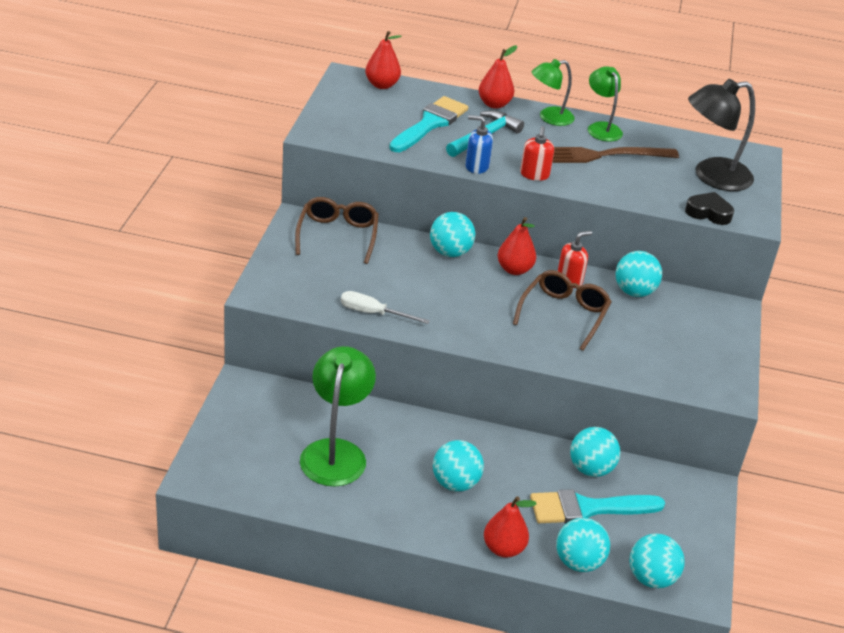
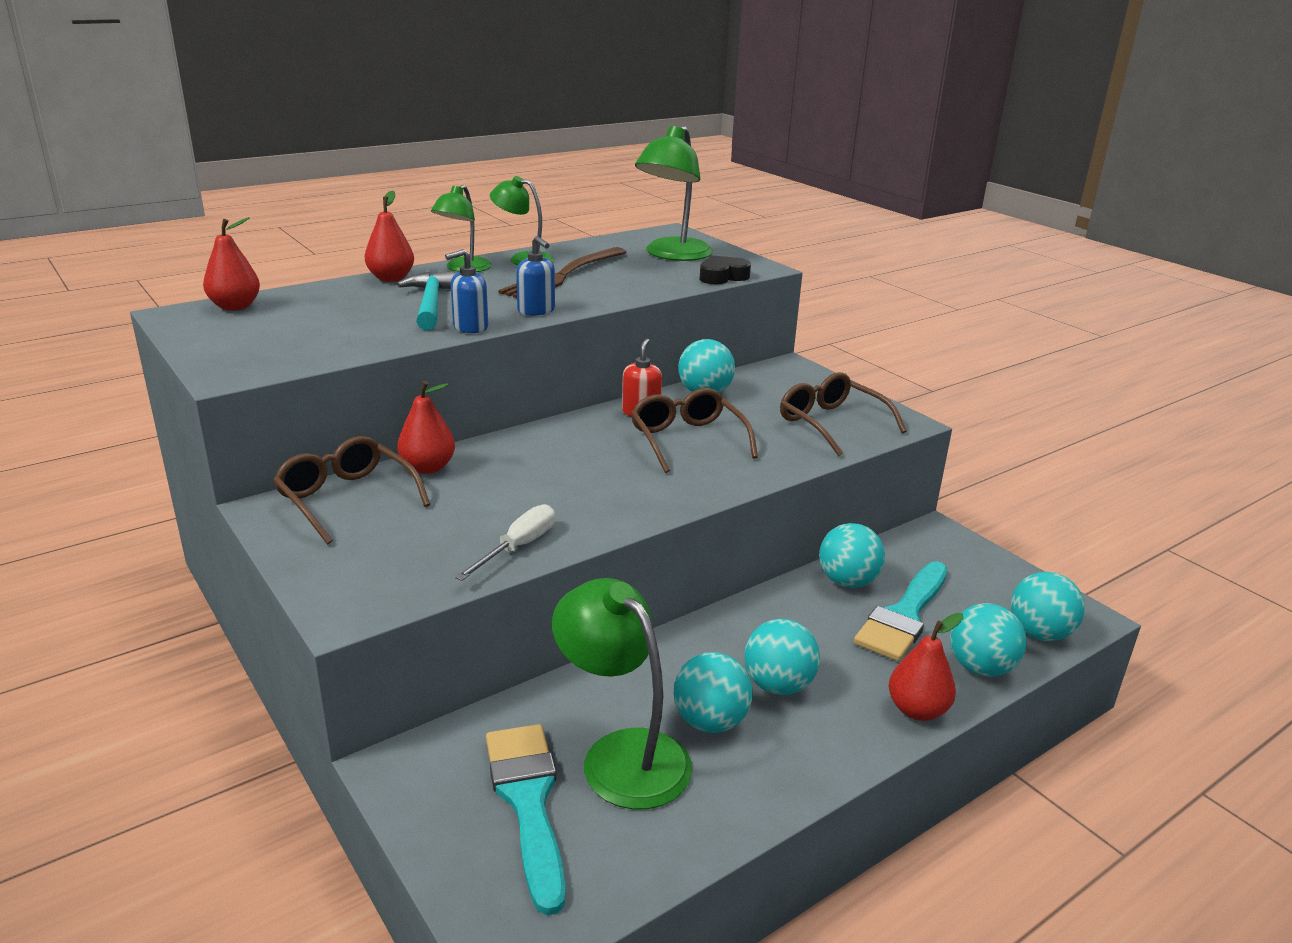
camera: 45 degrees left, 10 degrees down
(373, 313) = (518, 547): white screwdriver -> white screwdriver turned 150 degrees clockwise
(430, 124) = (354, 315): turquoise brush -> turquoise brush (528, 802)
(450, 252) = (496, 449): turquoise ball -> turquoise ball (710, 722)
(514, 269) = (581, 430): red pear -> red pear (428, 468)
(534, 175) = (536, 310): red soap dispenser -> blue soap dispenser
(677, 362) = (832, 424): none -> brown glasses
(712, 176) = (672, 255): black lamp -> green lamp

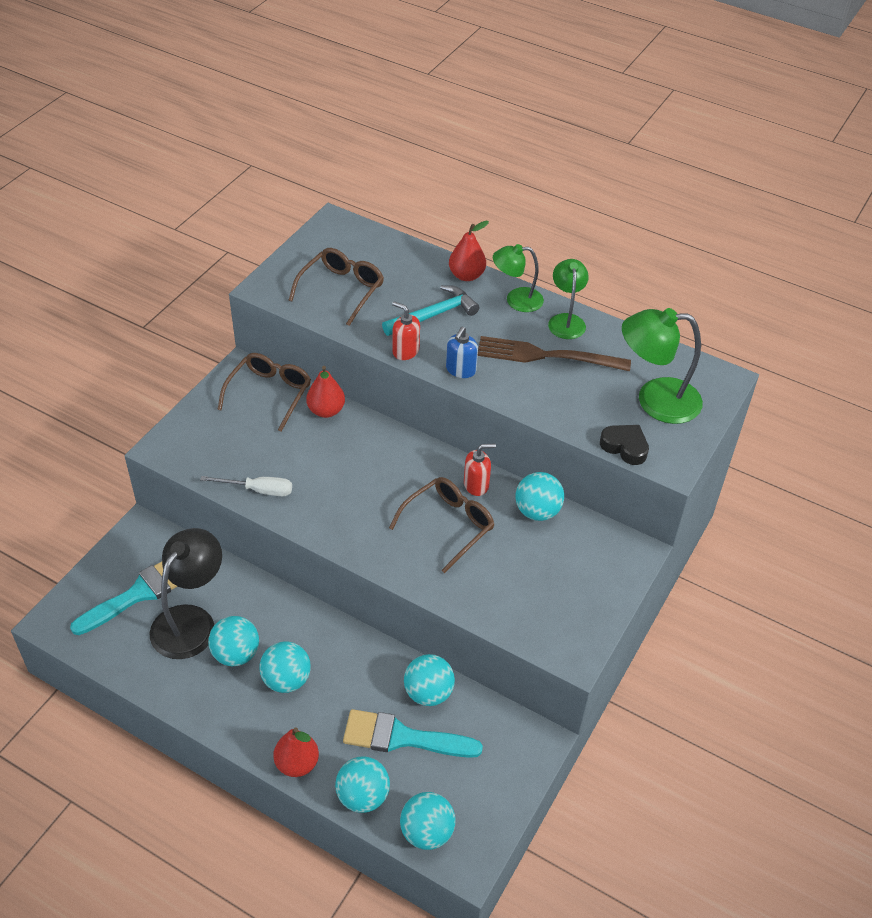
camera: 65 degrees right, 20 degrees up
(235, 307) = (362, 237): red pear -> none
(470, 327) = (405, 351): blue soap dispenser -> red soap dispenser
(622, 754) = (190, 621): green lamp -> black lamp
(832, 424) = (537, 606): brown glasses -> brown glasses (341, 290)

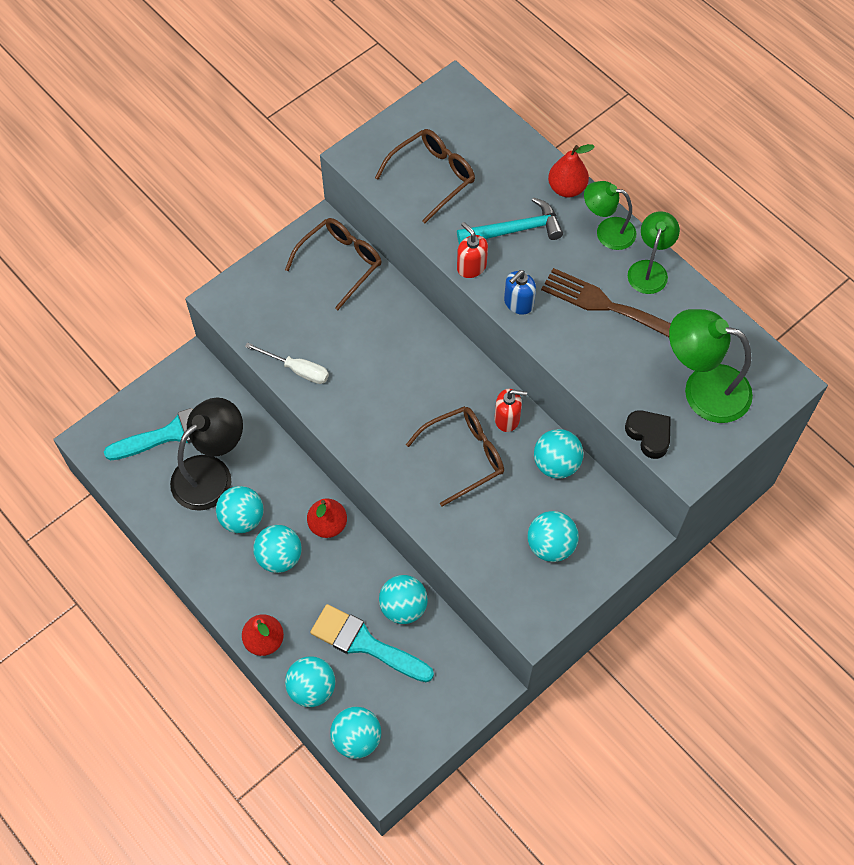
camera: 20 degrees right, 15 degrees up
(326, 410) = (389, 296): red pear -> red pear (328, 525)
(561, 581) = (551, 545): none -> turquoise ball

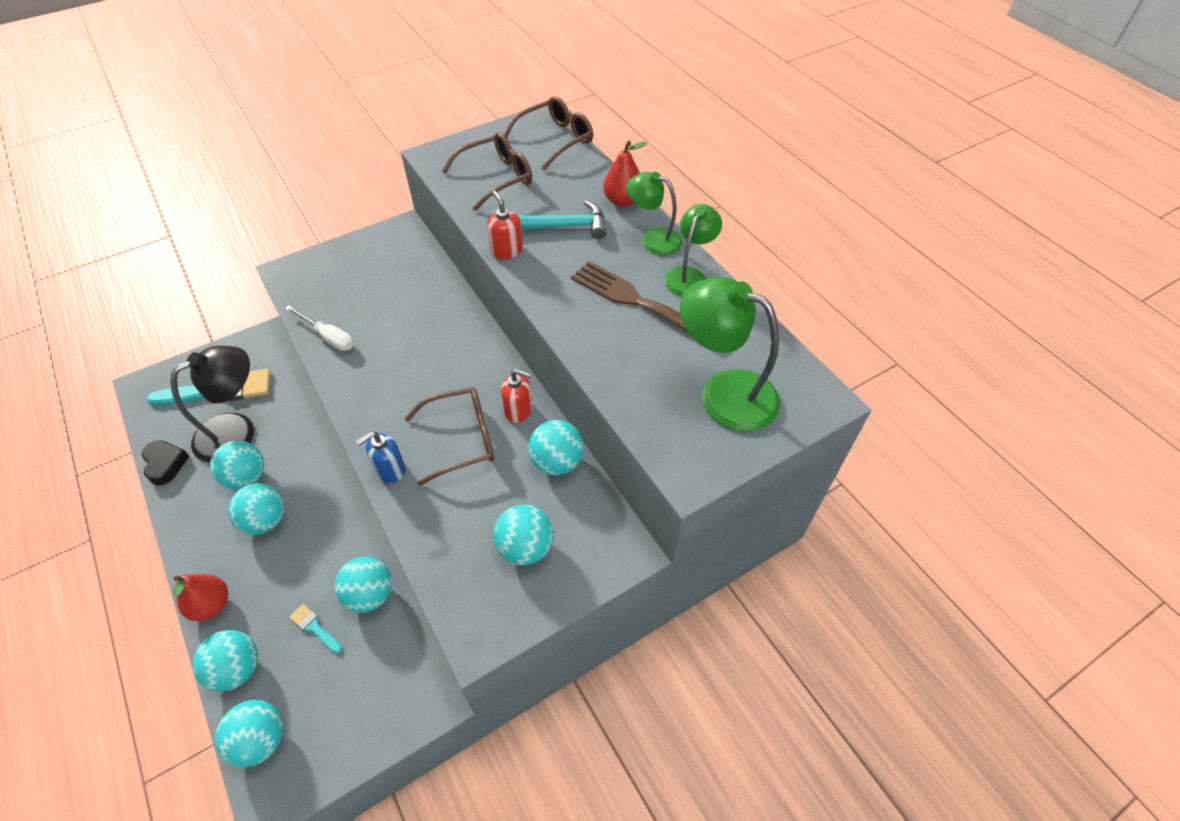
camera: 10 degrees right, 10 degrees down
(328, 525) = (326, 496): red pear -> none
(340, 263) = (407, 257): brown glasses -> brown glasses (555, 140)
(365, 643) = (314, 627): turquoise brush -> turquoise brush, size x0.46
(518, 303) = (543, 287): blue soap dispenser -> blue soap dispenser (390, 469)
(649, 435) = (650, 431): black heart -> black heart (165, 464)

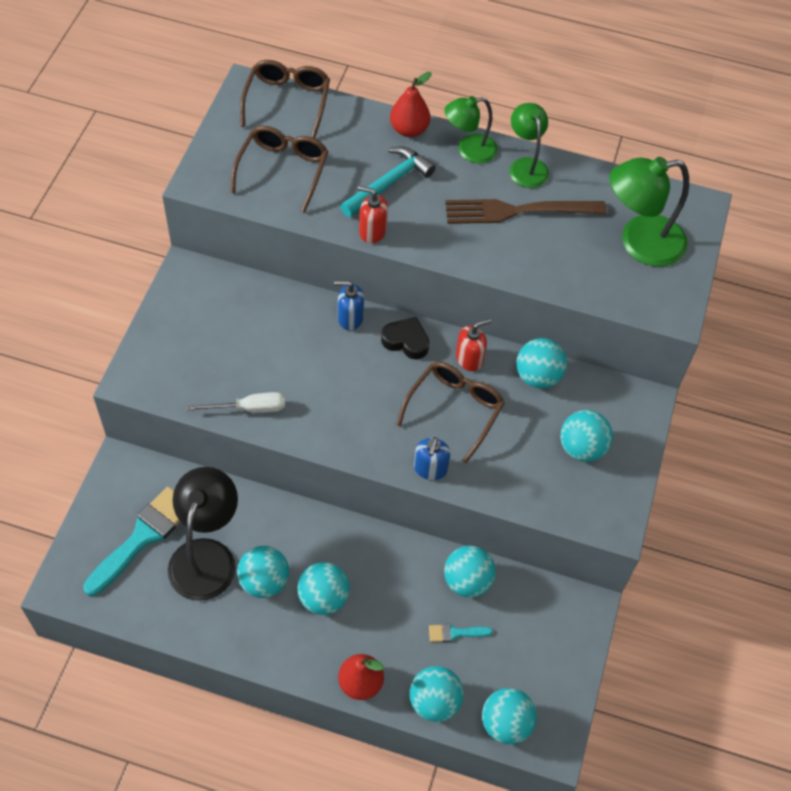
camera: 45 degrees left, 5 degrees up
(165, 464) = (179, 627): black heart -> black heart (406, 341)
(467, 323) = (350, 318): none -> blue soap dispenser

